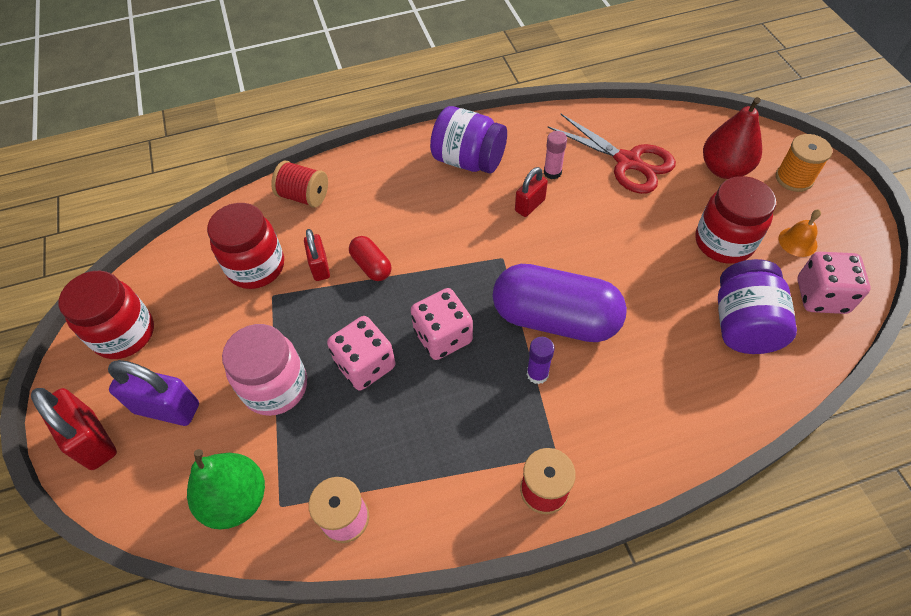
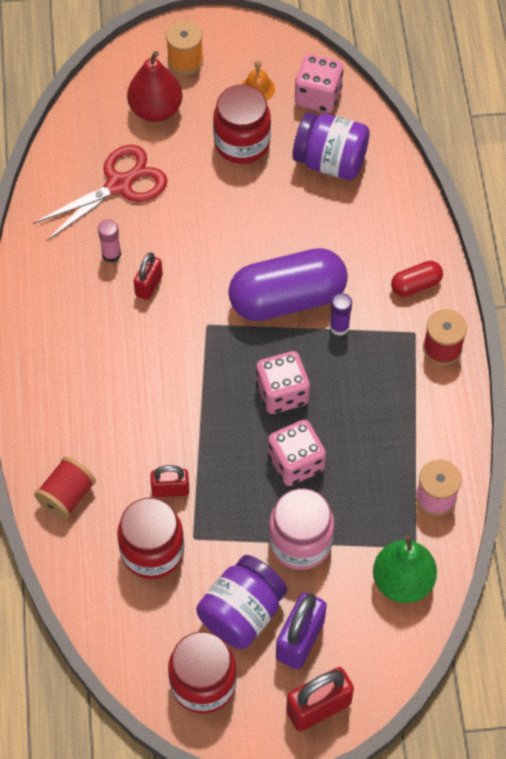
camera: 80 degrees left, 5 degrees up
(371, 266) = (183, 441): red capsule -> red capsule (416, 285)
(468, 160) = (68, 326): purple jar -> purple jar (242, 613)
(530, 205) = (149, 285): red padlock -> red padlock turned 60 degrees clockwise
(555, 319) = (287, 299): purple capsule -> purple capsule turned 45 degrees clockwise

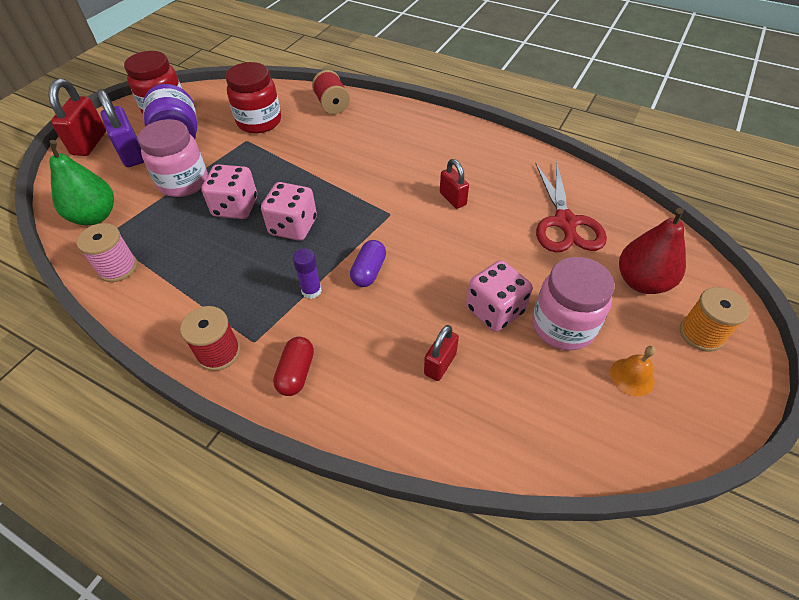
camera: 125 degrees right, 10 degrees down
(111, 254) = (498, 191): pink glue stick -> none
(170, 489) = (287, 144): red padlock -> red padlock (440, 364)
(242, 143) = (563, 326): red jar -> pink jar
(287, 299) = (369, 271): purple capsule -> purple capsule, size x0.46
(318, 96) = (592, 429): pink dice -> pink dice (495, 310)
(330, 161) = (493, 388): purple jar -> none

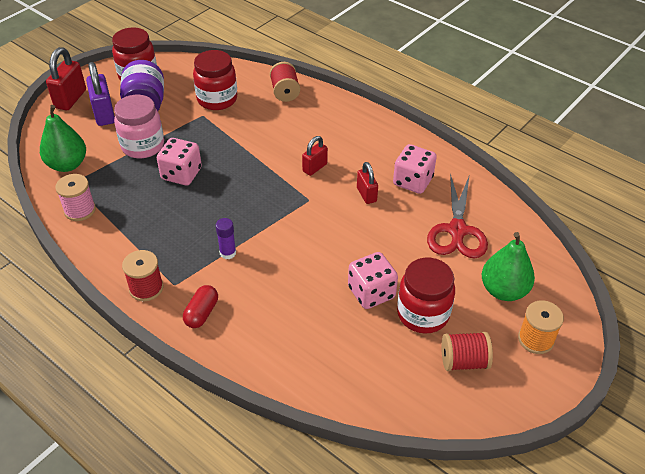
camera: 10 degrees right, 5 degrees down
(293, 226) = (225, 198): pink dice -> pink dice (413, 181)
(369, 271) = (278, 245): purple capsule -> none
(440, 364) = (314, 326): red padlock -> red padlock (315, 168)
(563, 326) = (423, 314): pink jar -> red jar
(632, 376) = (464, 361): orange bell -> red spool
(642, 282) = (503, 290): red pear -> green pear

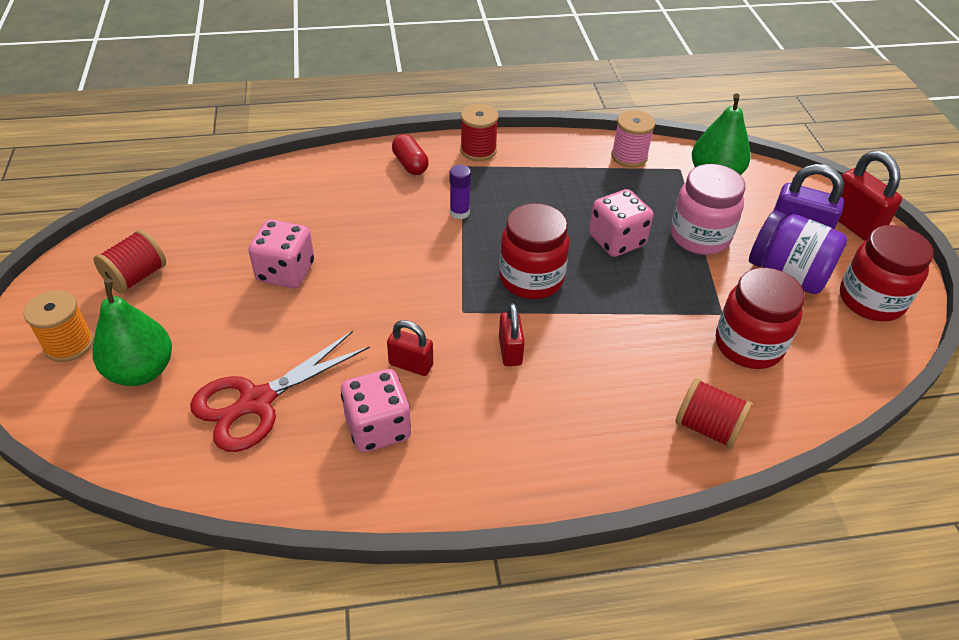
camera: 130 degrees right, 0 degrees up
(423, 314) = (214, 288): red jar -> red jar (531, 279)
(457, 231) = (256, 402): red scissors -> red scissors turned 90 degrees counterclockwise

